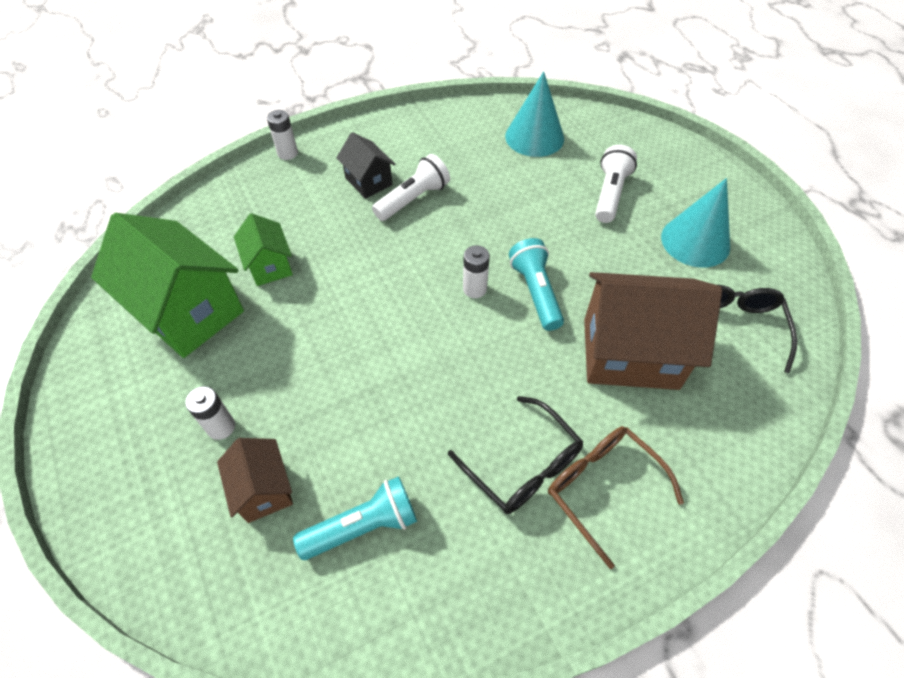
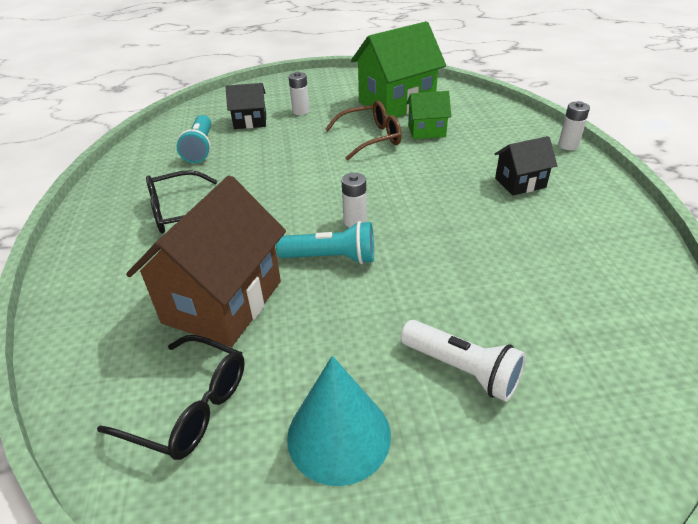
camera: 110 degrees right, 15 degrees down
(264, 490) = (250, 121): brown house -> black house
(413, 199) = (488, 205): white flashlight -> none
(534, 137) = (598, 324): turquoise cone -> none
(602, 488) = (129, 245): brown glasses -> brown glasses (371, 138)

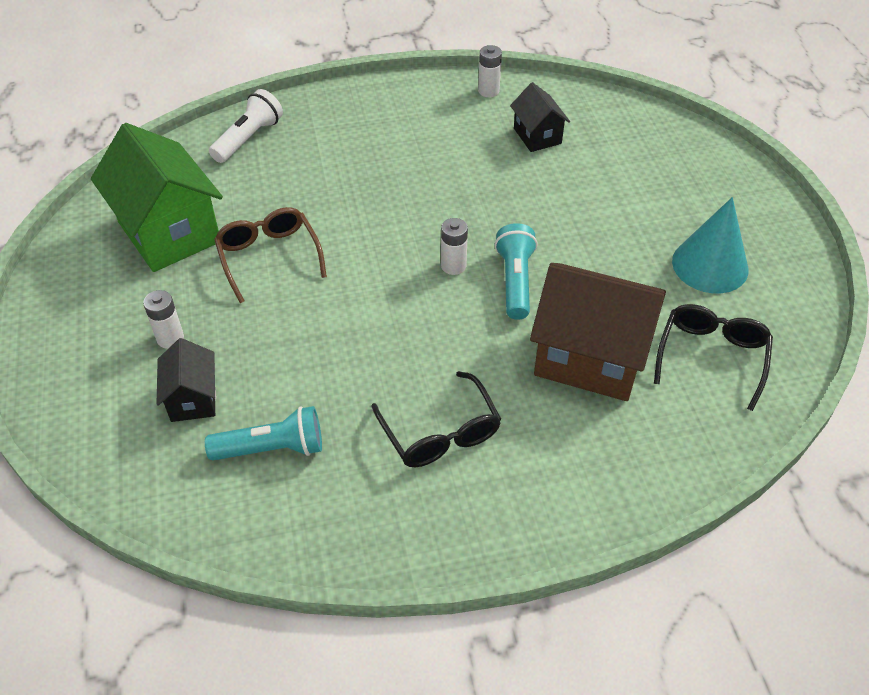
camera: 95 degrees left, 10 degrees up
(426, 131) = (258, 205): green house -> none
(462, 369) = (636, 200): white flashlight -> white flashlight (248, 138)
(520, 183) = (382, 142): black house -> black house (537, 136)
(568, 145) = (309, 99): white battery -> white battery (488, 91)

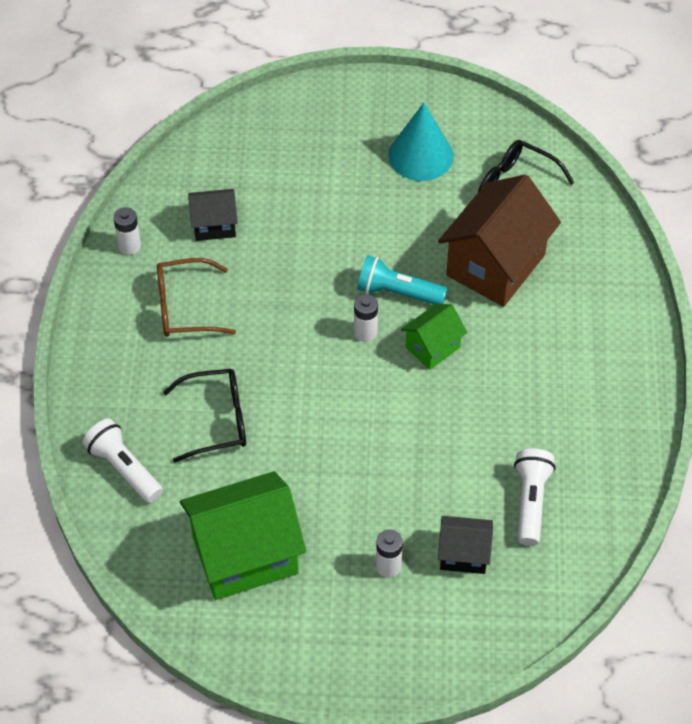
camera: 75 degrees left, 5 degrees up
(269, 257) = (308, 474): brown glasses -> brown glasses (184, 307)
(272, 448) = (530, 502): turquoise flashlight -> white flashlight
(440, 433) = (544, 383): black glasses -> black glasses (217, 420)
(454, 323) = (432, 347): none -> green house

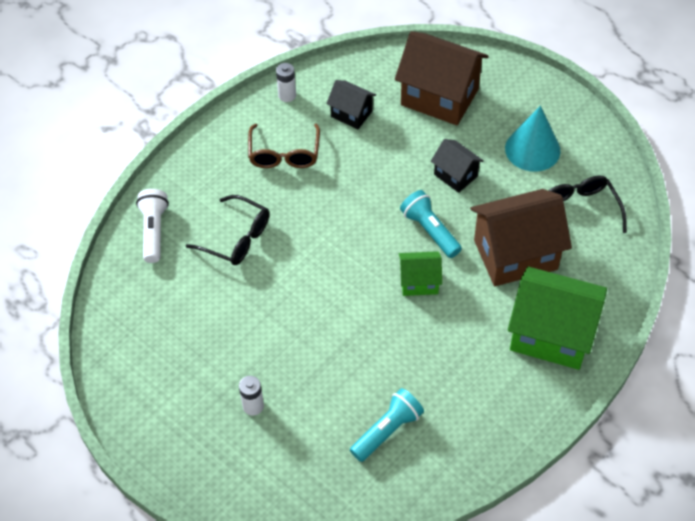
camera: 40 degrees right, 0 degrees up
(184, 307) = (284, 154): brown glasses -> brown glasses turned 120 degrees counterclockwise
(245, 555) = (173, 335): green house -> green house (551, 335)
(286, 156) = (439, 97): none -> brown house
(365, 332) = (383, 243): white battery -> none
(463, 554) = (308, 434): black house -> black house (455, 175)
(530, 502) = (387, 431): white flashlight -> turquoise flashlight

